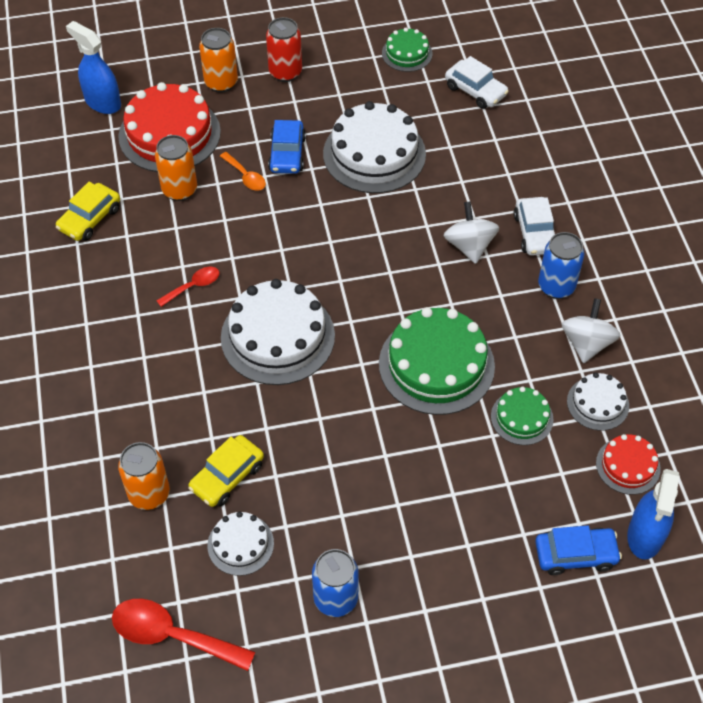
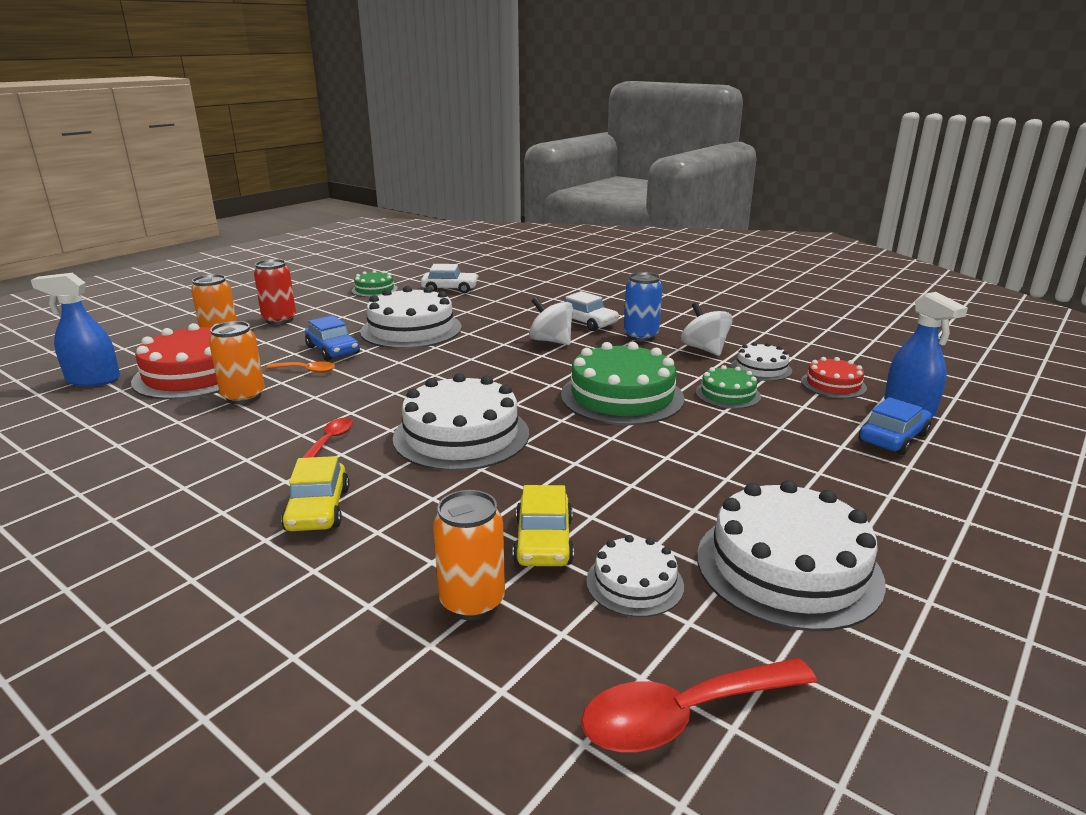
camera: 40 degrees left, 30 degrees down
(90, 219) = (149, 444): yellow car -> yellow car (318, 509)
(335, 599) = (788, 567): blue can -> white cake

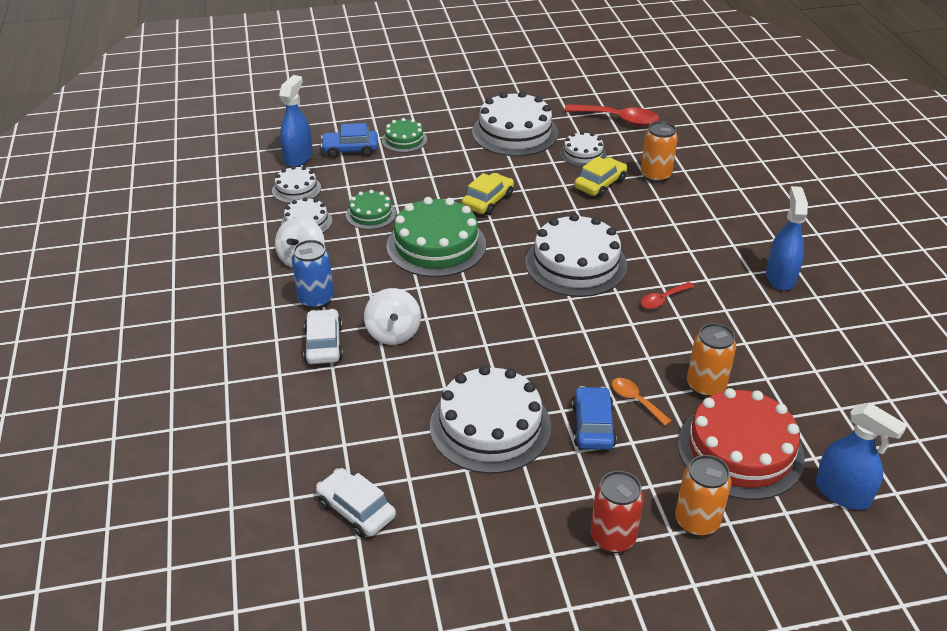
camera: 140 degrees left, 15 degrees up
(174, 522) = (780, 277): none -> blue spray bottle
(318, 509) = (697, 249): yellow car -> yellow car (487, 201)
(374, 290) = (444, 569): green cake -> green cake (404, 140)
(833, 384) = (296, 189): red cake -> white cake

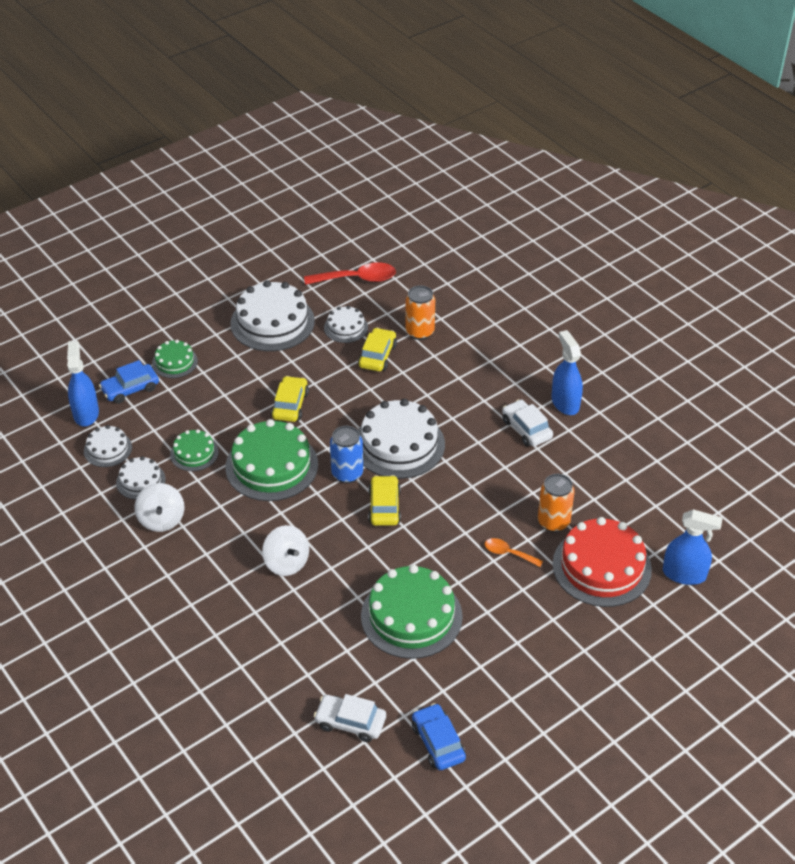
camera: 25 degrees left, 5 degrees up
(316, 299) = (200, 555): blue can -> blue can (347, 474)
(323, 344) = (235, 594): white car -> white car (526, 429)
(490, 426) = (411, 616): white cake -> green cake
(526, 314) = (384, 507): none -> yellow car
(593, 426) = (487, 587): blue car -> blue car (438, 742)
(612, 538) = (546, 670): red can -> none
(662, 300) = (485, 455): red spoon -> none
(697, 522) = (597, 635): orange can -> none

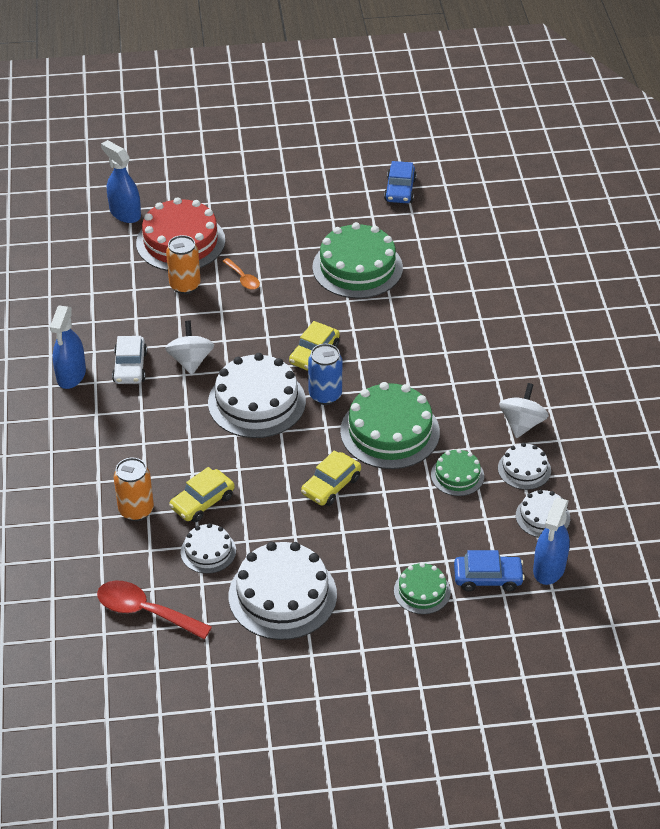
camera: 150 degrees left, 0 degrees up
(286, 563) = (431, 344): white spinning top -> white spinning top (190, 361)
(350, 722) = (453, 223): white car -> none

